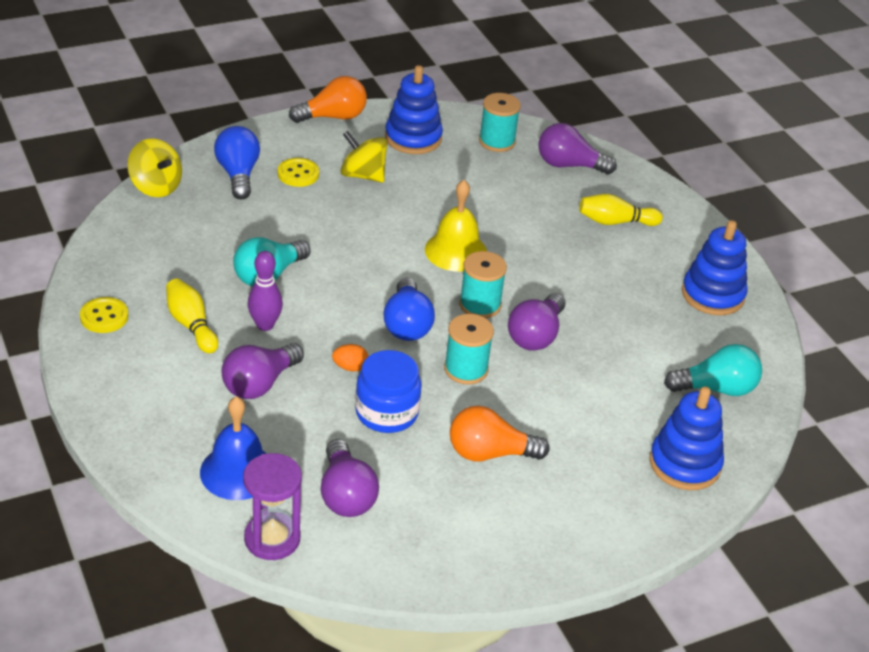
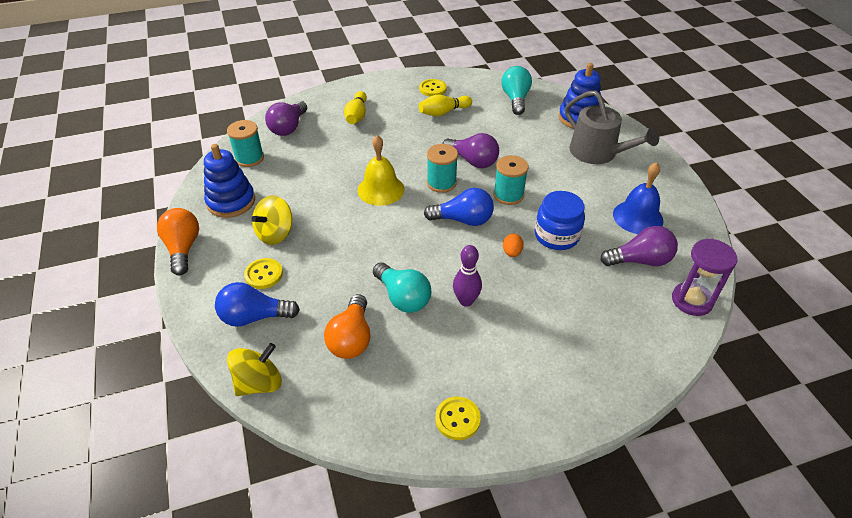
camera: 80 degrees left, 5 degrees up
(191, 325) = (467, 351): yellow bowling pin -> yellow bowling pin (443, 112)
(237, 471) = (632, 319): blue bell -> blue bell (638, 217)
(259, 384) = (535, 305): purple light bulb -> none
(489, 453) = (586, 191): orange light bulb -> orange light bulb (351, 338)
(590, 478) = (598, 153): none -> grey watering can
(712, 295) = (432, 89): blue stacking toy -> yellow button

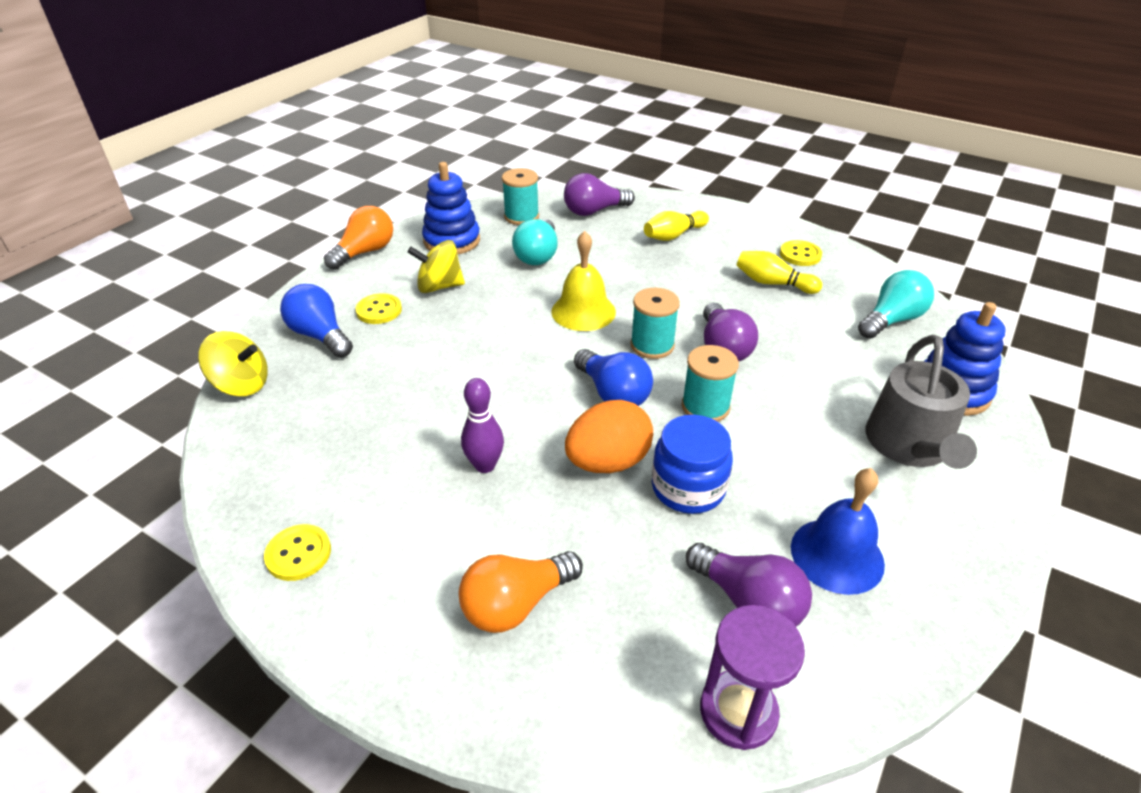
camera: 50 degrees right, 5 degrees down
(351, 338) = (347, 410): orange light bulb -> orange light bulb (516, 604)
(403, 297) = (440, 414): turquoise light bulb -> turquoise light bulb (538, 255)
(512, 252) = (608, 462): orange egg -> orange egg, size x2.18

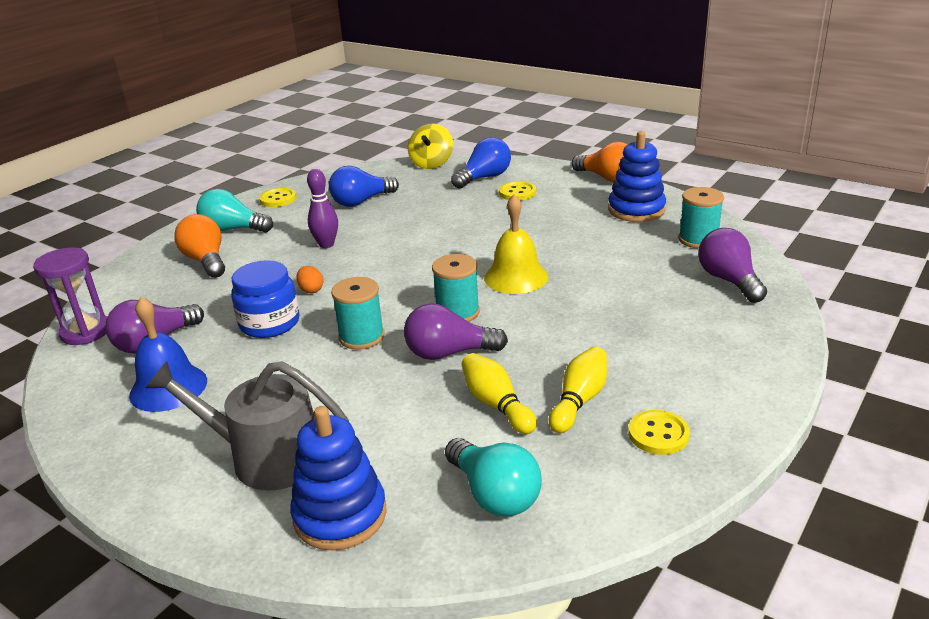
camera: 95 degrees right, 10 degrees down
(439, 286) = (554, 211): yellow spinning top -> none
(538, 255) = (617, 251): turquoise light bulb -> turquoise light bulb (233, 229)
(608, 462) = (311, 290): orange egg -> orange egg, size x0.46
(613, 393) = (391, 292): blue light bulb -> blue light bulb (361, 201)
(673, 235) = (684, 333): yellow bowling pin -> yellow bowling pin (496, 404)

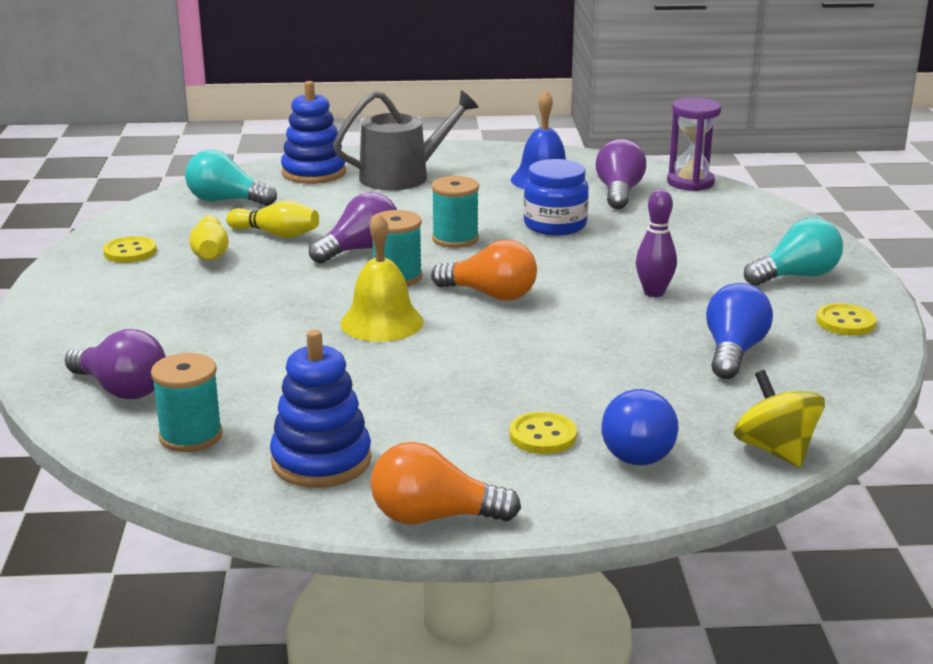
camera: 140 degrees right, 5 degrees down
(206, 261) = (737, 245): orange light bulb -> orange light bulb (490, 295)
(311, 290) = (574, 254): orange egg -> none

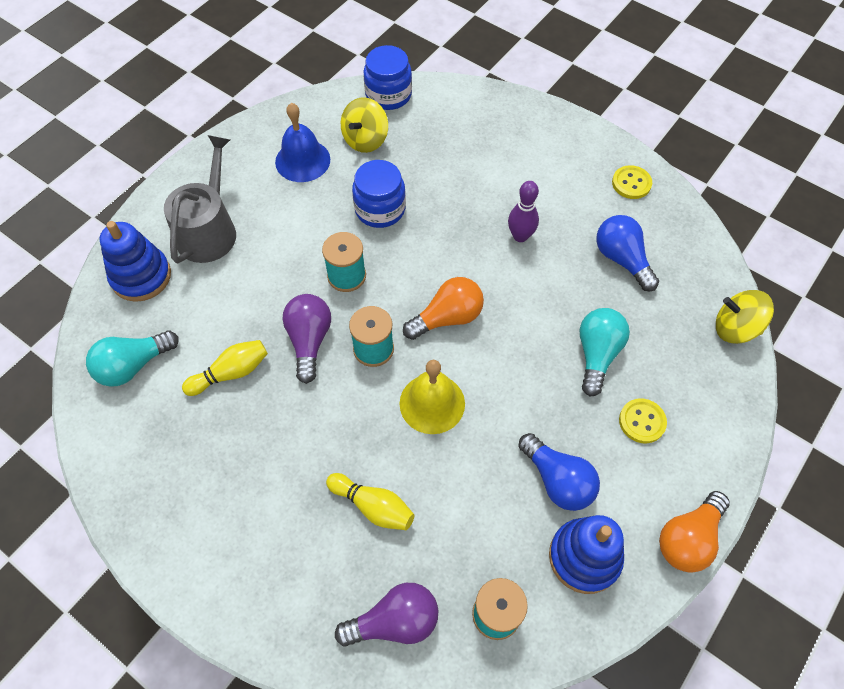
camera: 50 degrees left, 35 degrees up
(130, 252) = (165, 487): yellow button -> none
(210, 253) = (221, 434): yellow bowling pin -> yellow bowling pin (373, 506)
(619, 192) = (365, 140): purple light bulb -> yellow spinning top
(639, 448) = (689, 387): blue light bulb -> blue light bulb (557, 480)
(690, 182) = (388, 95): purple hourglass -> blue jar
(796, 276) = (560, 157): turquoise light bulb -> turquoise light bulb (597, 354)

